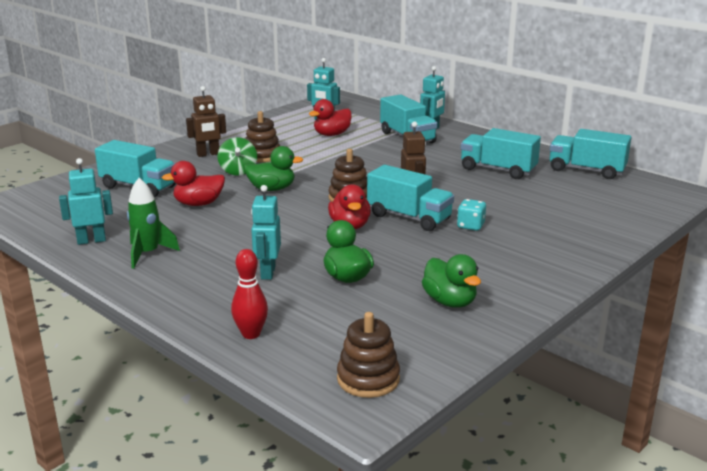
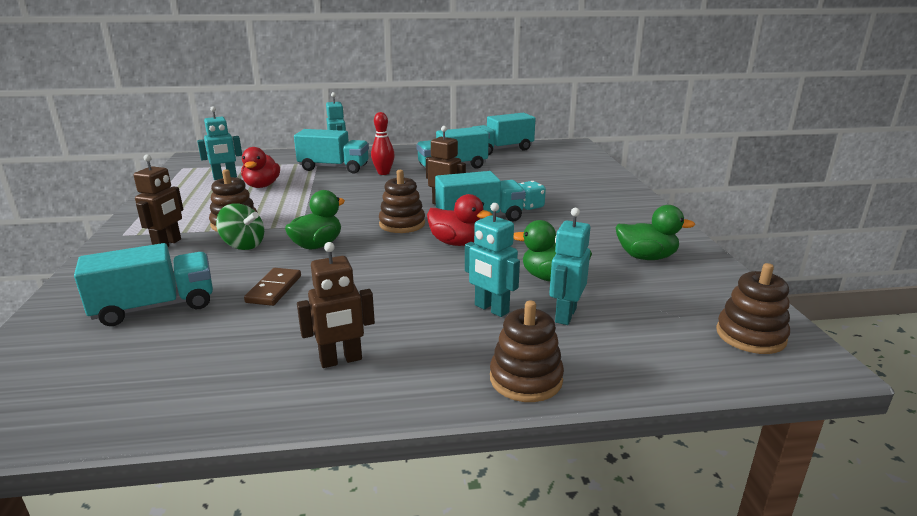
camera: 50 degrees left, 0 degrees up
(91, 240) = (234, 388): turquoise robot -> turquoise robot (565, 315)
(148, 254) = (341, 360): green rocket -> brown robot
(194, 312) = (526, 379): none -> brown stacking toy
(198, 204) = (274, 289): red duck -> brown domino
(251, 334) = (611, 363): red bowling pin -> red bowling pin (383, 173)

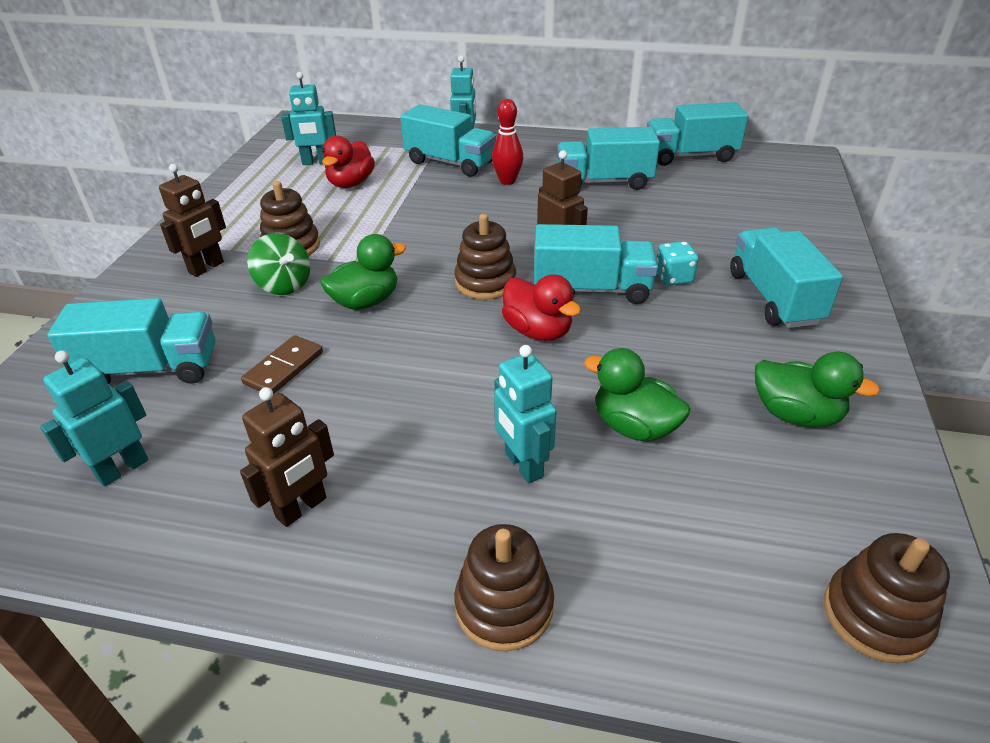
camera: 20 degrees right, 15 degrees up
(341, 360) = (302, 508): brown robot -> brown robot turned 45 degrees counterclockwise
(565, 315) = (616, 502): turquoise robot -> turquoise robot (122, 468)
(597, 208) = (773, 298): none -> turquoise truck

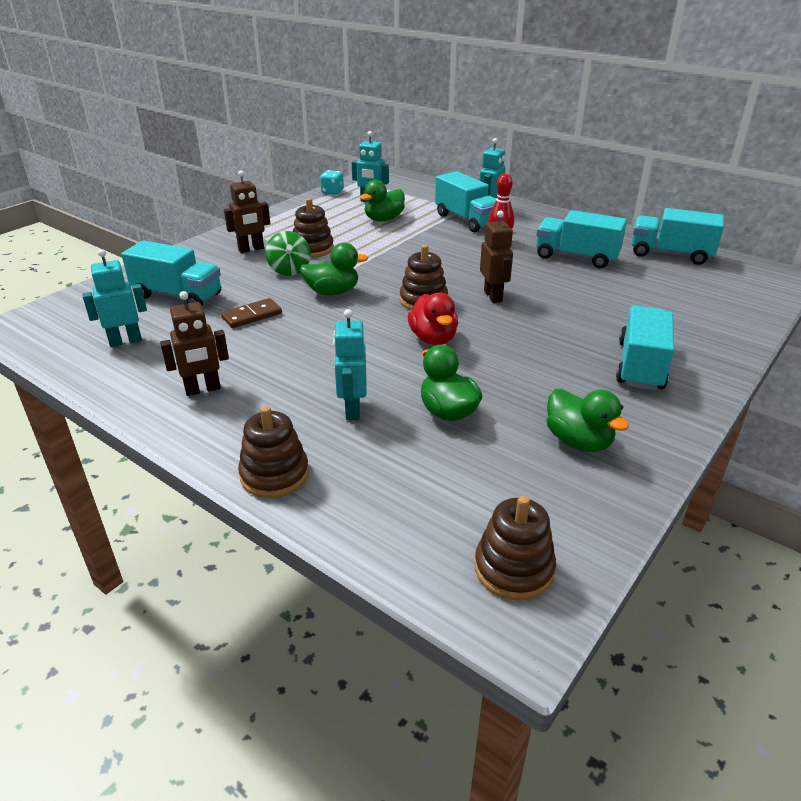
camera: 25 degrees right, 5 degrees down
(351, 183) = (384, 219): red duck -> green duck
(591, 289) = (497, 324): turquoise truck -> none
(673, 277) = (569, 332): turquoise dice -> turquoise dice (332, 192)

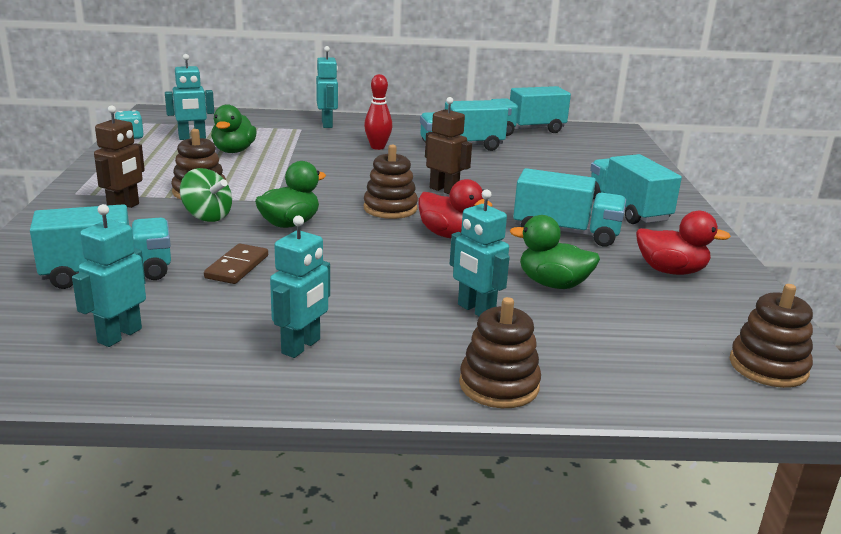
camera: 40 degrees left, 10 degrees down
(203, 389) = (301, 346): brown robot -> turquoise robot
(466, 220) = (319, 136): turquoise truck -> turquoise truck (566, 232)
(578, 441) = (671, 271): green duck -> red duck

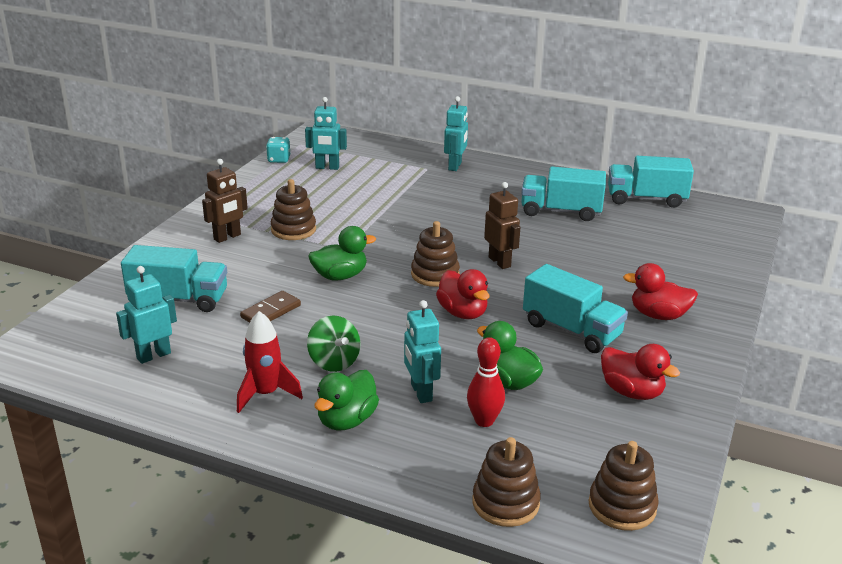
camera: 25 degrees right, 5 degrees up
(207, 216) = (282, 257): green spinning top -> green spinning top (334, 362)
(234, 151) = (351, 188): green duck -> green duck (346, 420)
(301, 346) = (266, 394): turquoise robot -> red rocket
(377, 147) = (480, 201): red bowling pin -> red bowling pin (484, 421)
(499, 385) = (381, 463): brown stacking toy -> brown stacking toy (505, 503)
(627, 209) = (658, 315): turquoise truck -> red duck

